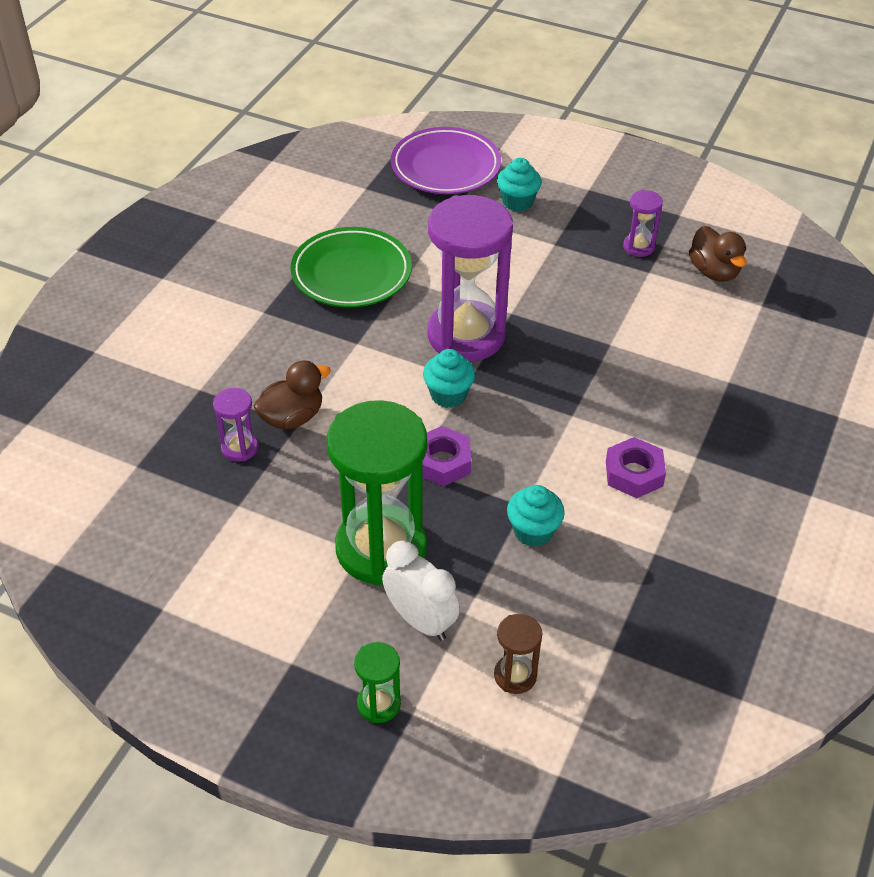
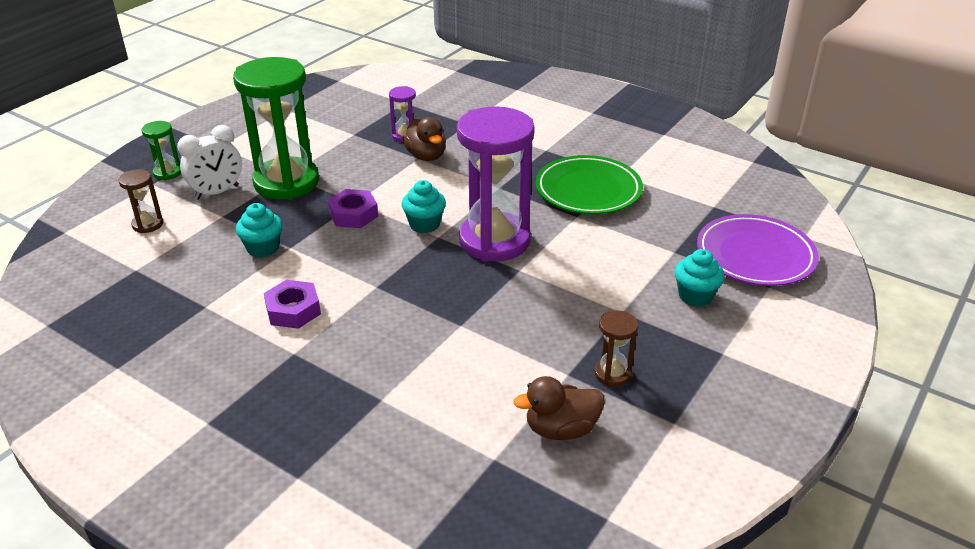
camera: 100 degrees right, 10 degrees down
(638, 247) = (612, 374): purple hourglass -> brown hourglass

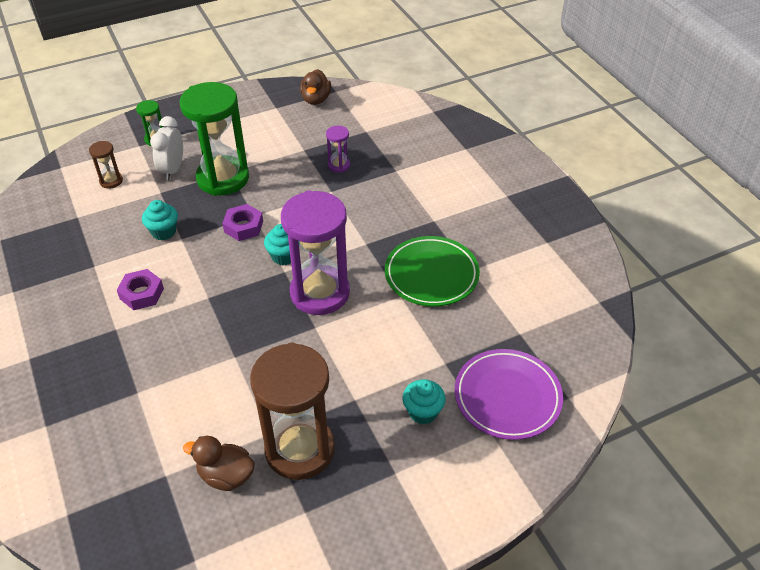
camera: 30 degrees right, 10 degrees up
(217, 192) = (172, 170): white clock -> white clock turned 105 degrees clockwise
(426, 156) = (338, 191): brown duck -> brown duck (316, 99)
(612, 374) = (300, 449): brown hourglass -> brown hourglass, size x2.30

